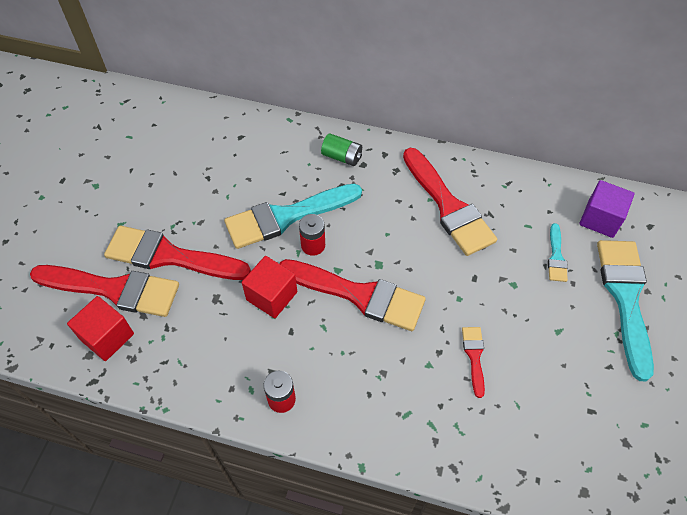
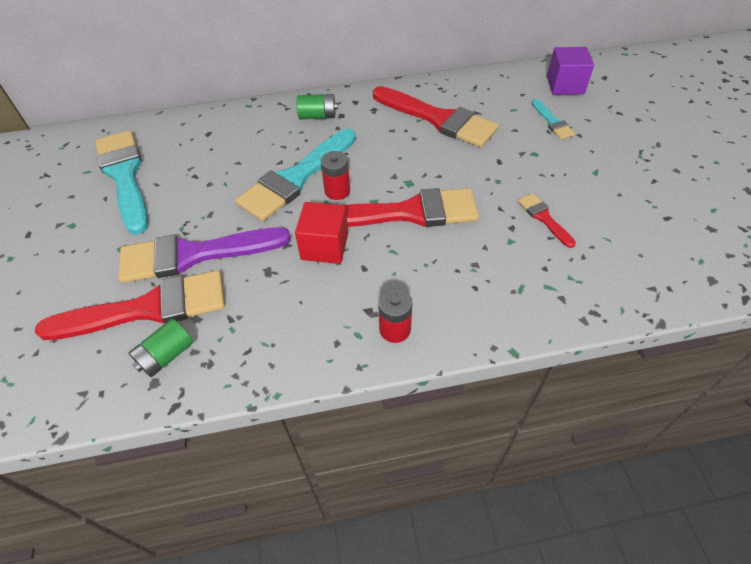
camera: 25 degrees left, 5 degrees down
(107, 337) = (166, 355): red cube -> green battery
(169, 256) = (194, 255): red brush -> purple brush
(625, 298) = (626, 129): turquoise brush -> turquoise brush (124, 176)

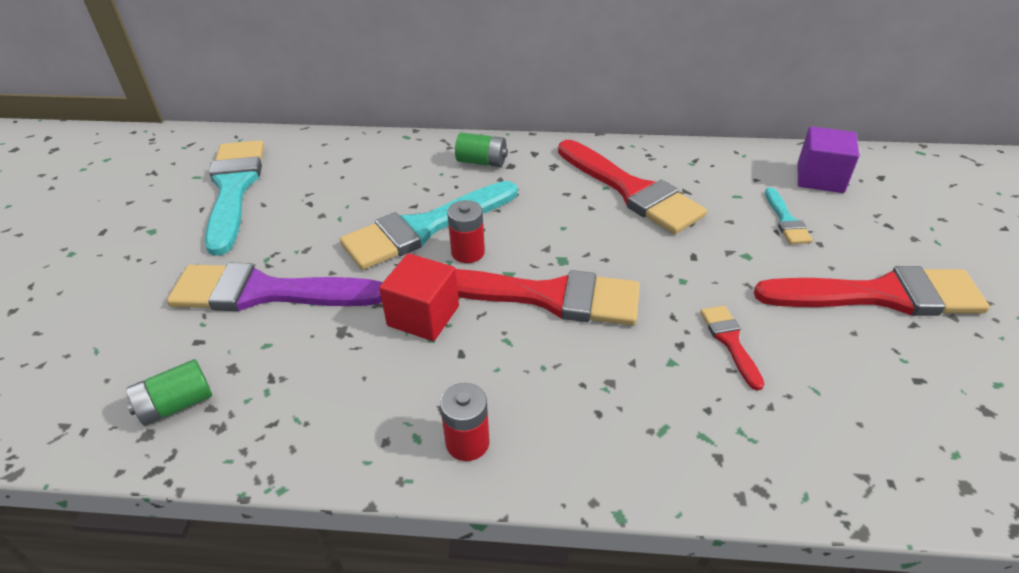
camera: 15 degrees right, 10 degrees down
(148, 308) = (184, 343): red brush -> red brush (880, 295)

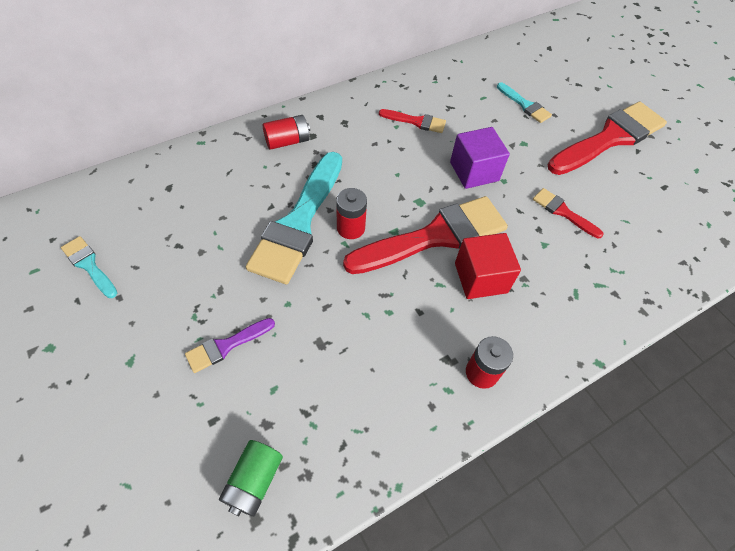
camera: 40 degrees left, 15 degrees up
(234, 189) = (89, 265): turquoise brush -> turquoise brush, size x0.46
(266, 292) = (226, 346): purple brush -> purple brush, size x0.46
(423, 316) = (368, 297): red cube -> red cube (480, 278)
(482, 162) = (287, 141): green battery -> red battery
(631, 190) = (416, 121): red brush -> red brush, size x0.46
(820, 178) = (518, 62): purple cube -> purple cube (474, 171)

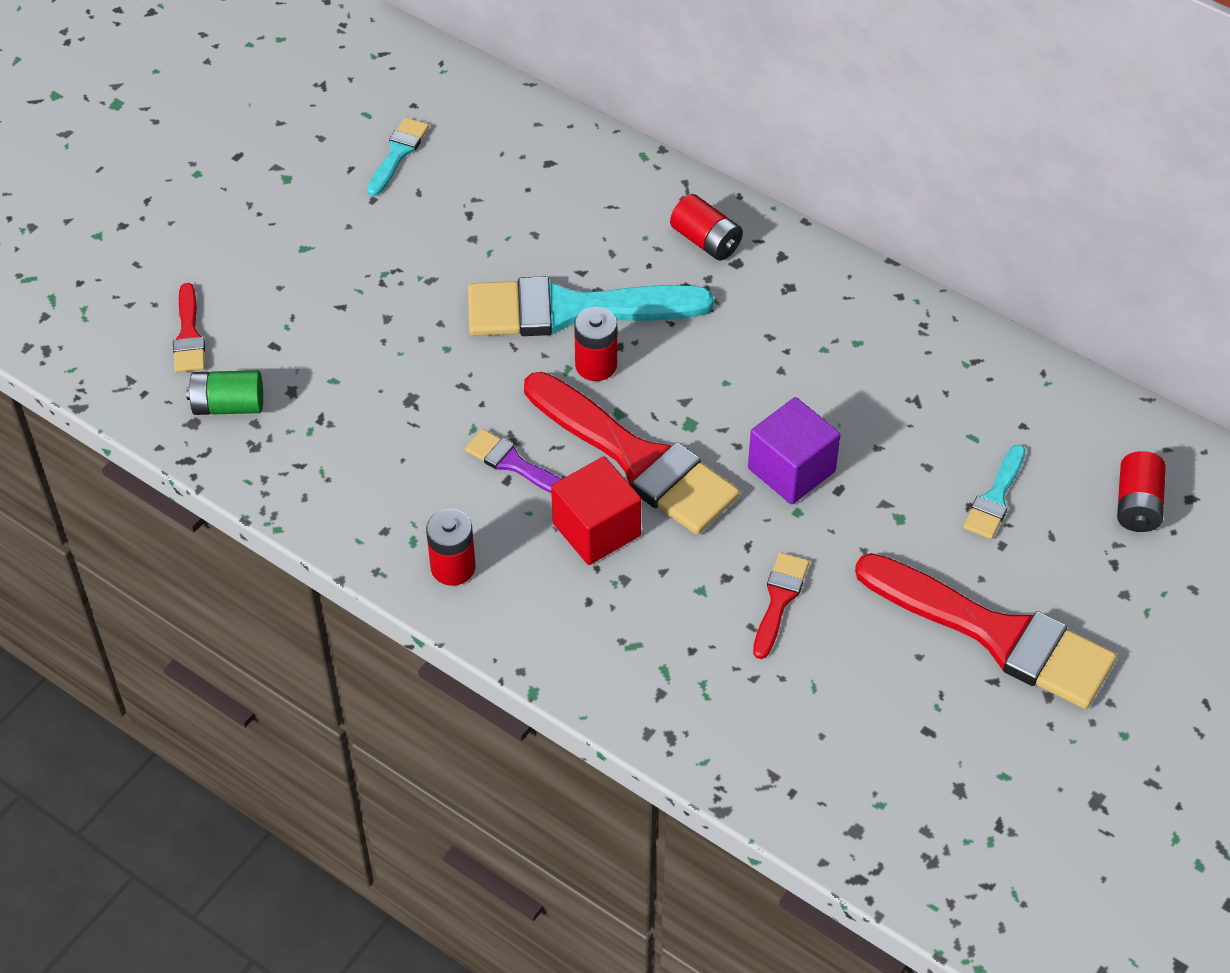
camera: 70 degrees right, 5 degrees down
(226, 346) = (363, 317): purple brush -> purple brush (513, 464)
(416, 121) = (850, 369): red brush -> red brush (189, 335)
(547, 64) = (1137, 505): none -> red battery

